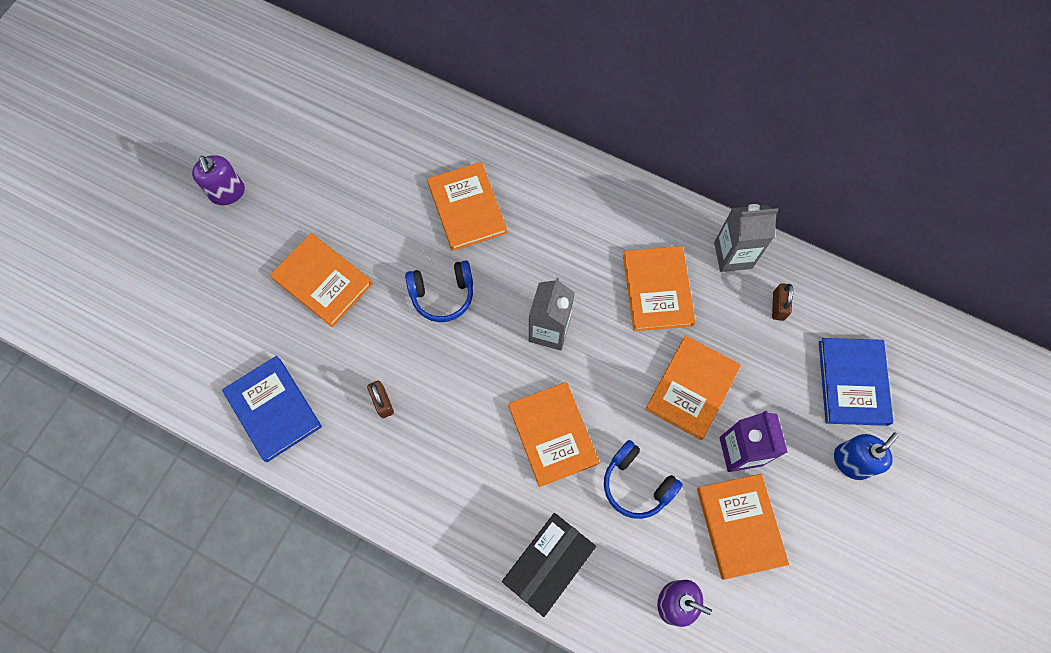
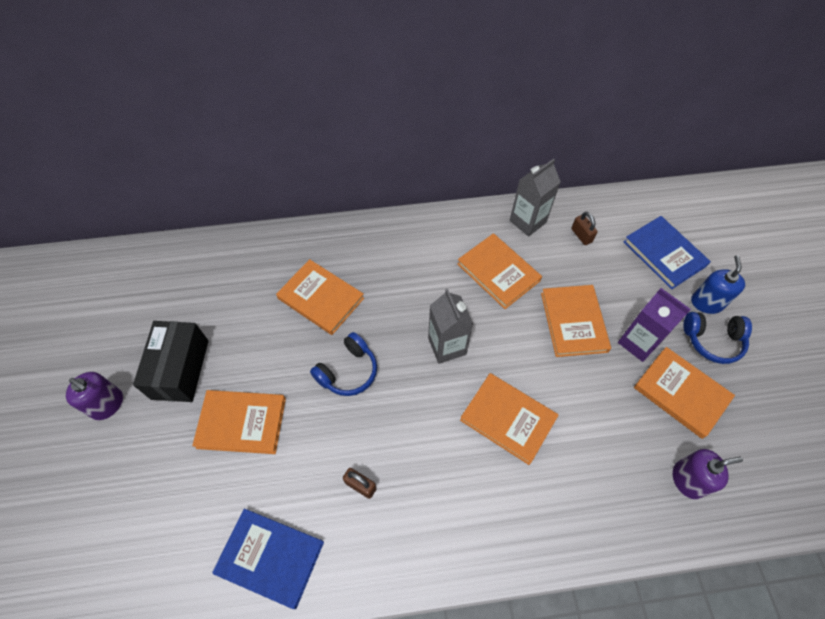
camera: 35 degrees left, 10 degrees down
(547, 565) = (582, 521): black box -> black box (180, 369)
(637, 484) = (593, 412): blue headphones -> blue headphones (712, 340)

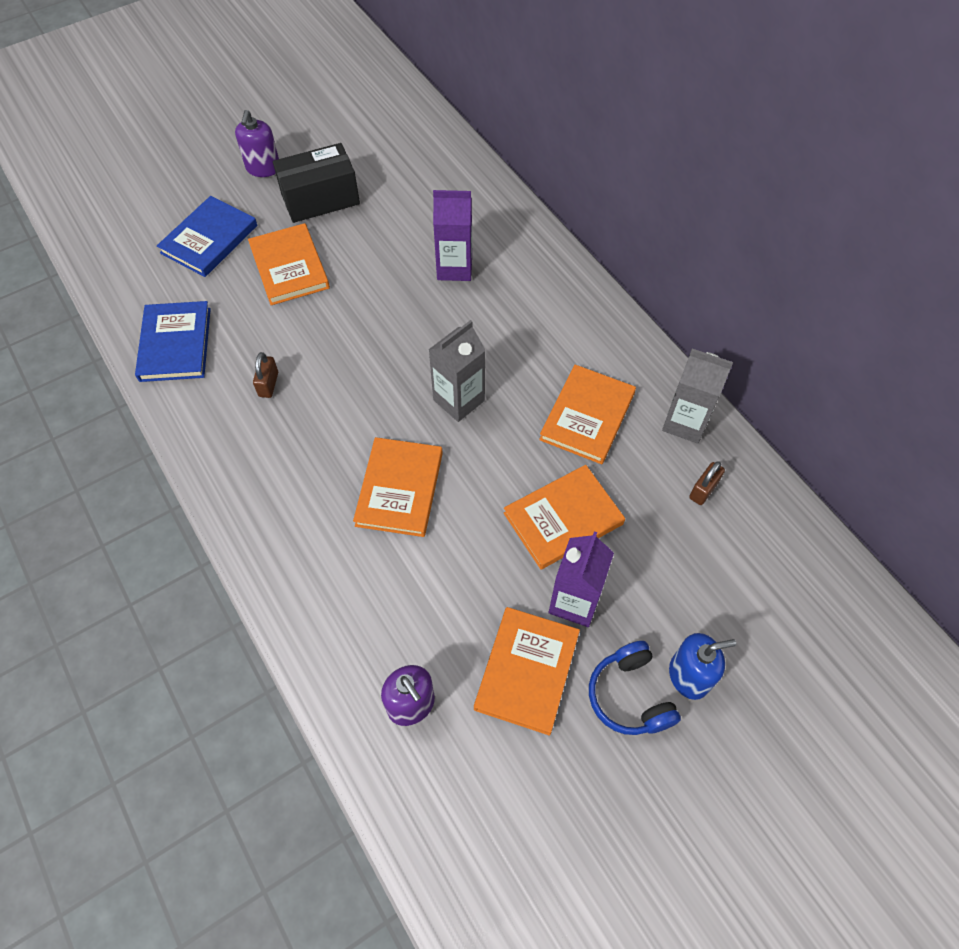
camera: 65 degrees right, 0 degrees up
(321, 298) = (454, 268): orange book -> purple carton
(348, 371) = (383, 325): blue headphones -> none
(664, 254) = (739, 601): blue book -> blue book (209, 239)

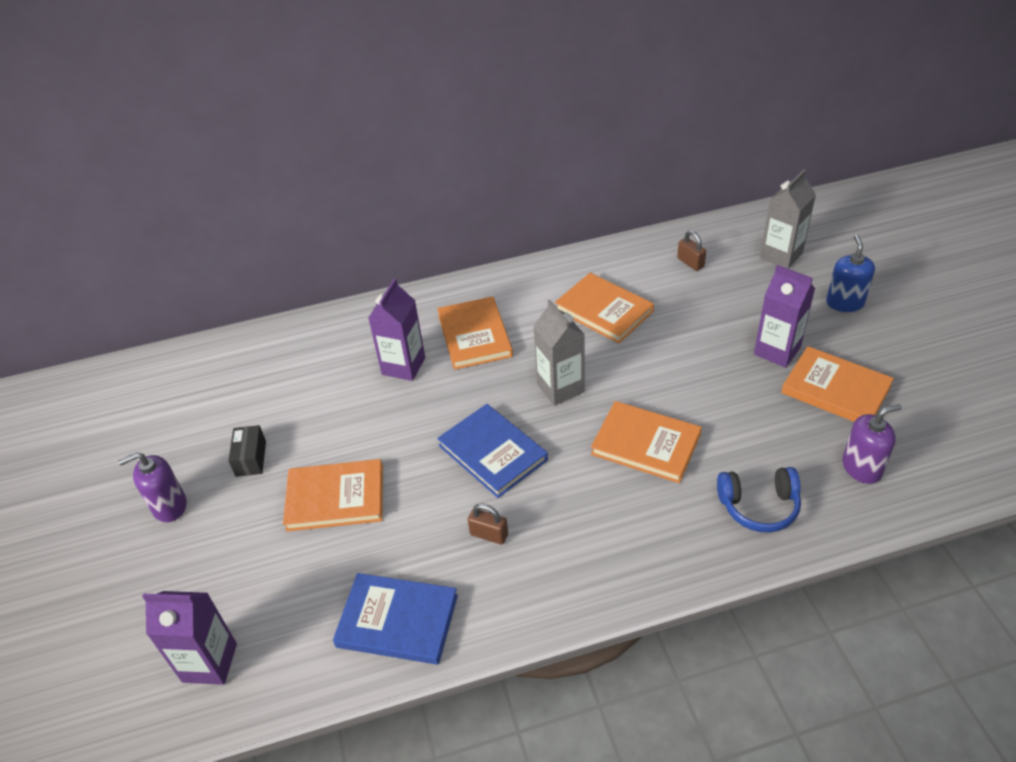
camera: 70 degrees left, 15 degrees down
(129, 243) = (210, 663): none -> purple carton
(209, 239) = (252, 572): blue book -> blue book (493, 452)
(263, 168) = (169, 506): purple soap dispenser -> purple soap dispenser turned 135 degrees clockwise
(320, 199) = (251, 458): black box -> black box, size x0.53
(563, 519) = (700, 343): orange book -> orange book (475, 336)
(630, 695) = (859, 336): blue headphones -> blue headphones (759, 506)
(685, 422) = (626, 259): grey carton -> grey carton (781, 255)

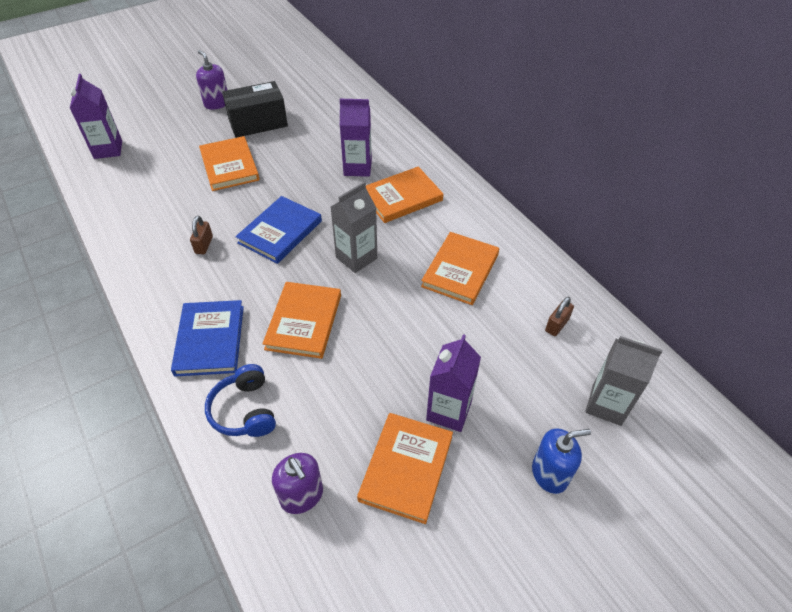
camera: 70 degrees right, 5 degrees up
(251, 458) = (258, 123): black box -> black box, size x1.89
(397, 621) = (133, 216): blue book -> blue book (210, 340)

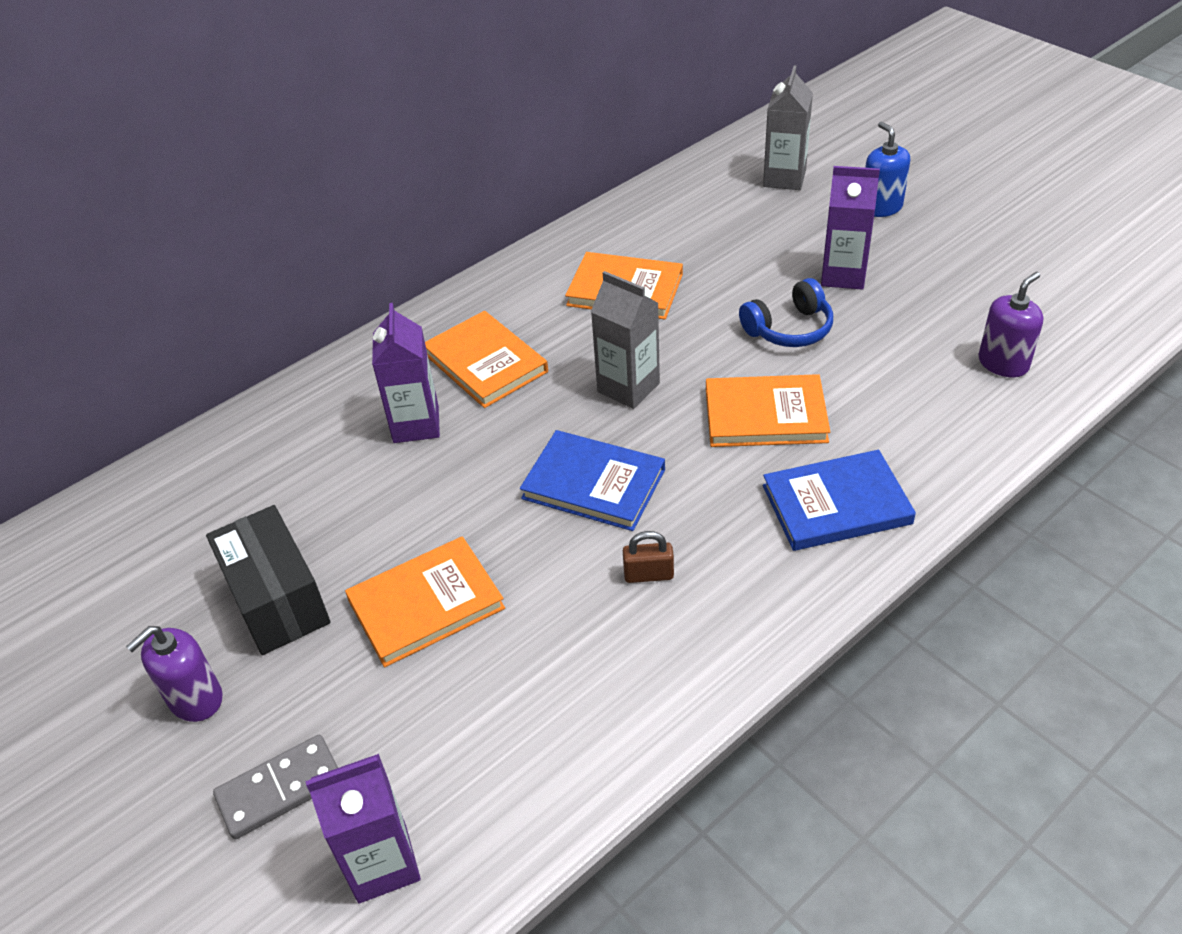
camera: 95 degrees left, 5 degrees down
(159, 125) = (280, 789): none -> grey domino
(245, 410) = (926, 437): blue headphones -> blue headphones (789, 329)
(406, 468) = (927, 295): orange book -> none
(556, 325) = (690, 212): brown padlock -> none

